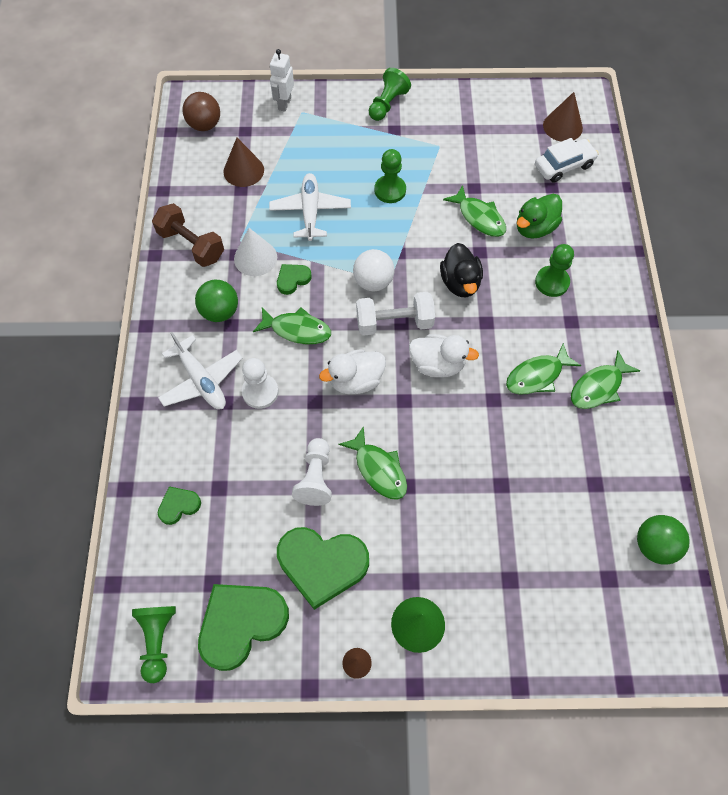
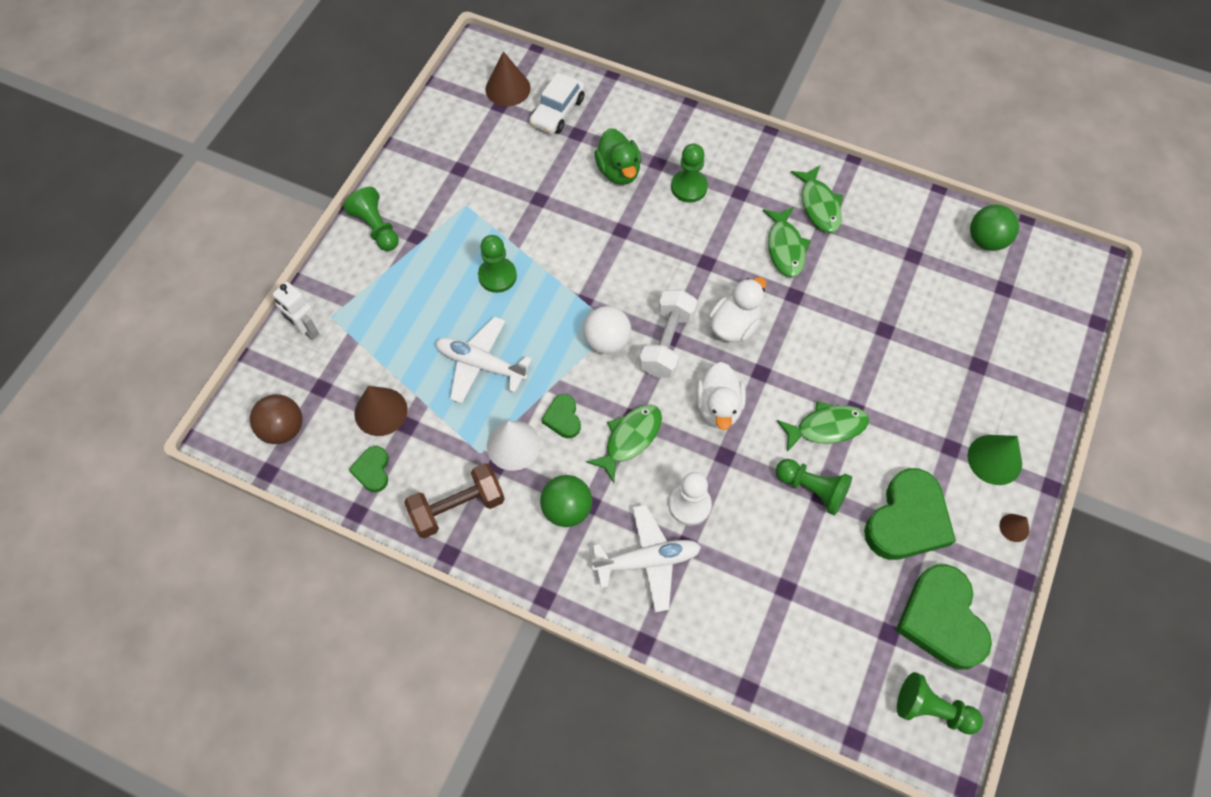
camera: 65 degrees left, 0 degrees up
(179, 506) = (790, 637): green heart -> green heart (372, 470)
(315, 478) = (812, 489): white pawn -> green pawn
(460, 283) = (649, 264): black duck -> none
(479, 217) = (579, 211): green fish -> none
(563, 166) = (557, 111): white car -> white car turned 150 degrees counterclockwise

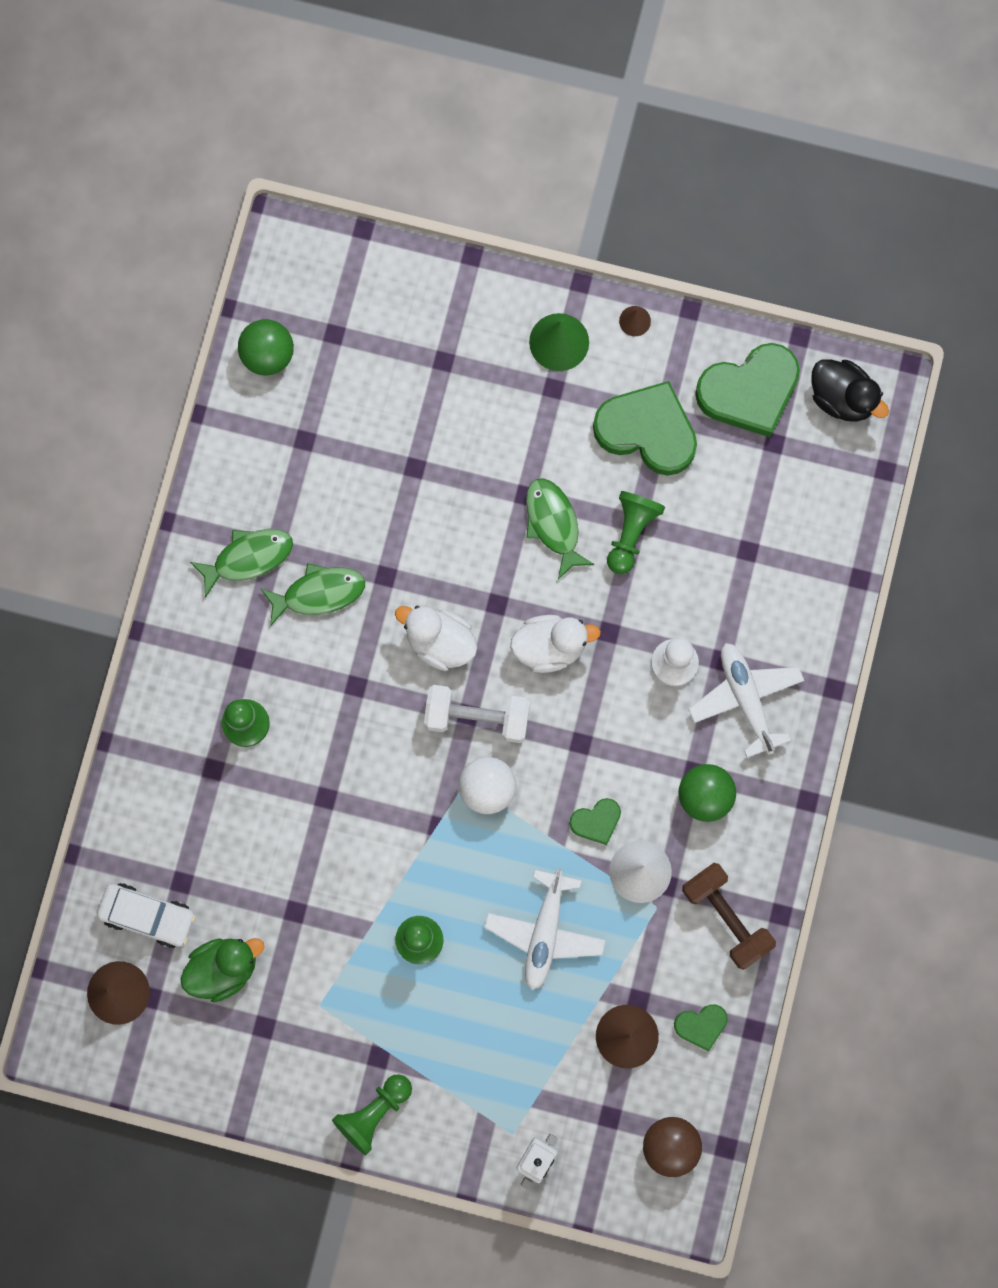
camera: 100 degrees left, 15 degrees up
(618, 171) = (234, 817): green duck -> green duck (223, 968)
(630, 439) = (608, 740): green fish -> none
(932, 709) = (842, 398): green pawn -> black duck

